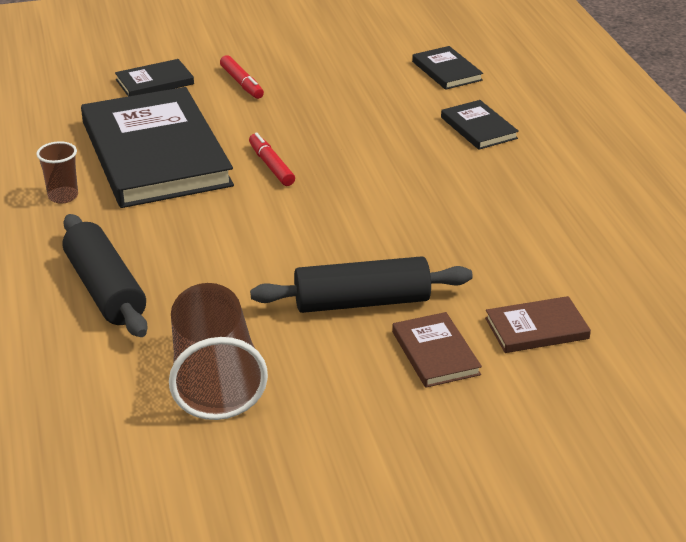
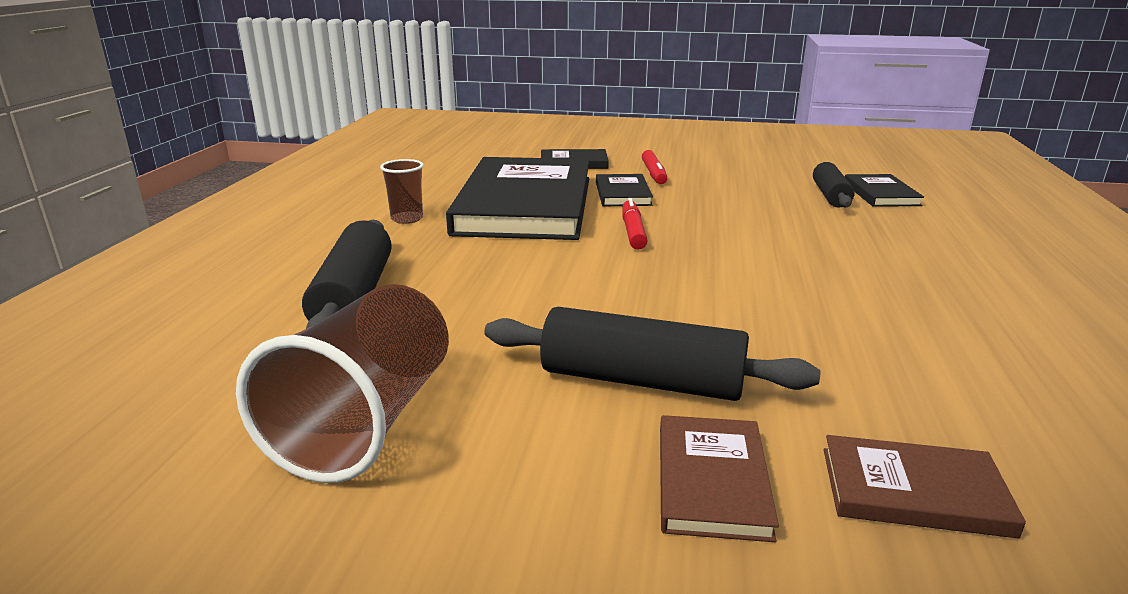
camera: 25 degrees right, 10 degrees down
(408, 82) = (830, 196): none -> black rolling pin
(479, 128) = (902, 241): black book -> black book (623, 194)

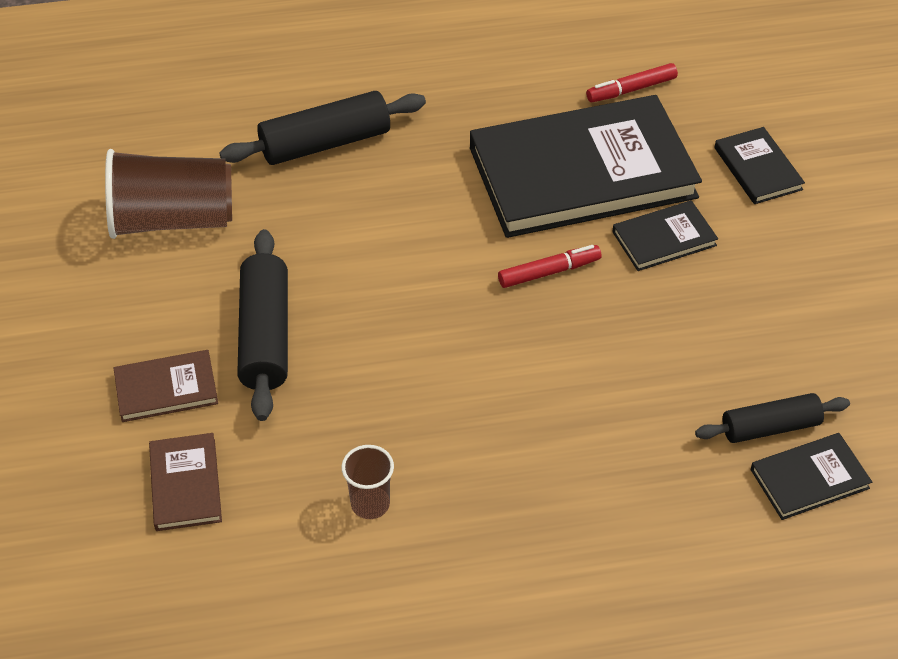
camera: 70 degrees right, 25 degrees up
(407, 219) = (497, 105): brown cup -> brown cup (370, 504)
(654, 174) = (758, 250): red marker -> red marker (631, 89)

